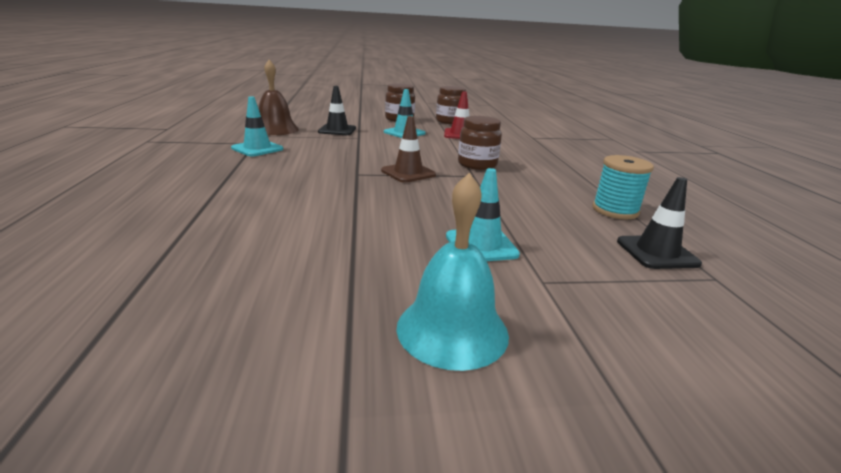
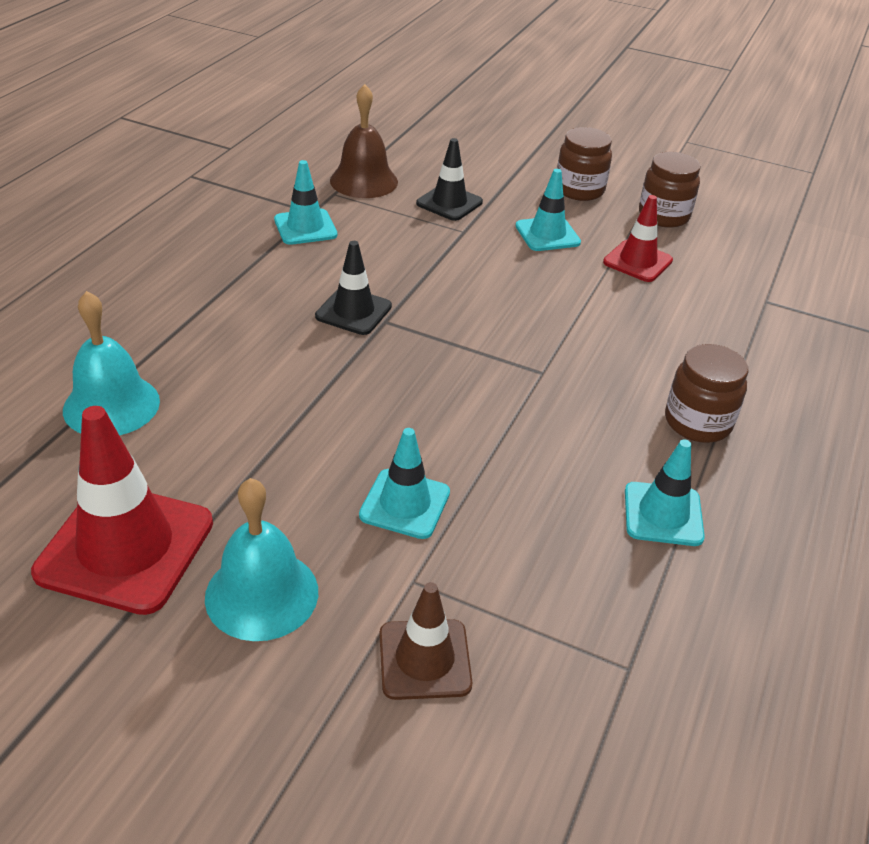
camera: 30 degrees right, 15 degrees up
(182, 255) = (111, 405): none -> turquoise bell
(290, 344) = (125, 547): none -> red traffic cone
(408, 173) = (454, 339): brown traffic cone -> brown traffic cone (424, 659)
(477, 164) = (576, 349): brown jar -> brown jar (697, 422)
(615, 210) = (663, 514): turquoise spool -> turquoise traffic cone
(657, 252) = (611, 603): black traffic cone -> black traffic cone (353, 311)

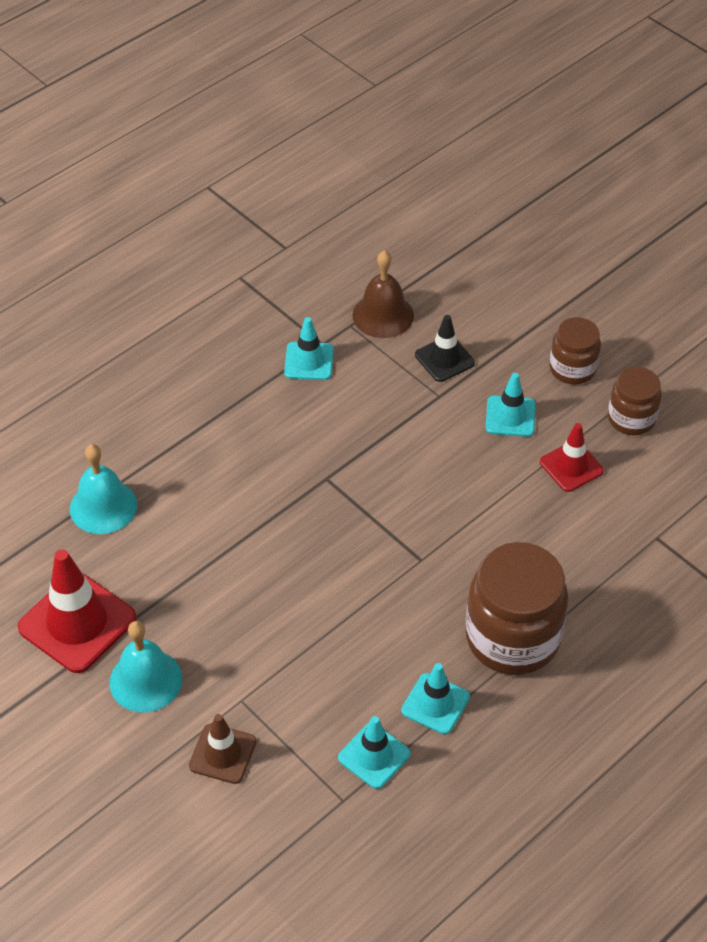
camera: 25 degrees right, 10 degrees up
(353, 311) = (306, 462): black traffic cone -> none
(405, 504) = (263, 643): turquoise traffic cone -> turquoise traffic cone (374, 756)
(697, 422) = (512, 638): brown jar -> brown jar, size x1.78

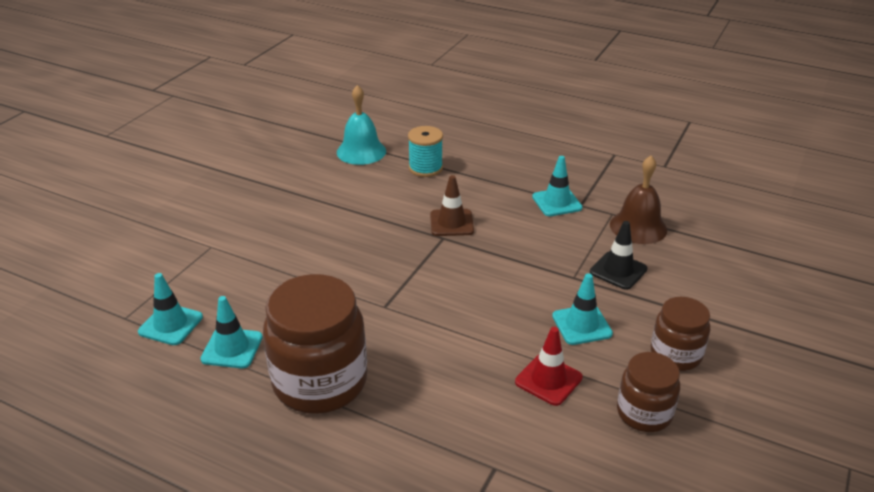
camera: 70 degrees right, 15 degrees down
(77, 623) = (258, 165): red traffic cone -> none
(145, 680) = (218, 202): turquoise bell -> none
(178, 453) = (425, 168): none -> turquoise spool
(222, 754) = (160, 249): brown traffic cone -> brown traffic cone (451, 223)

